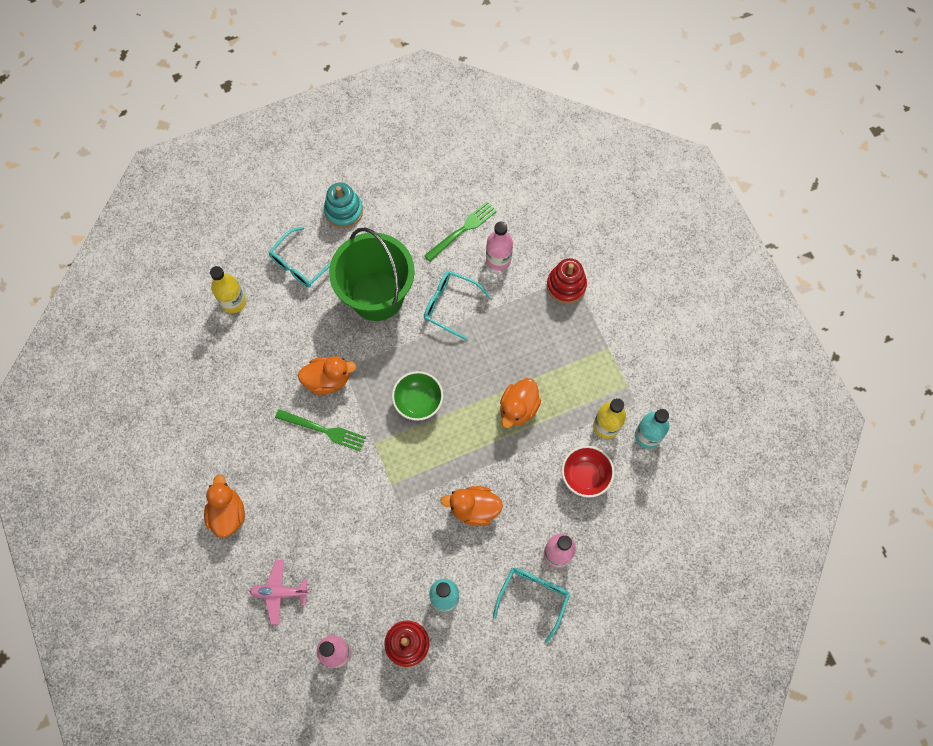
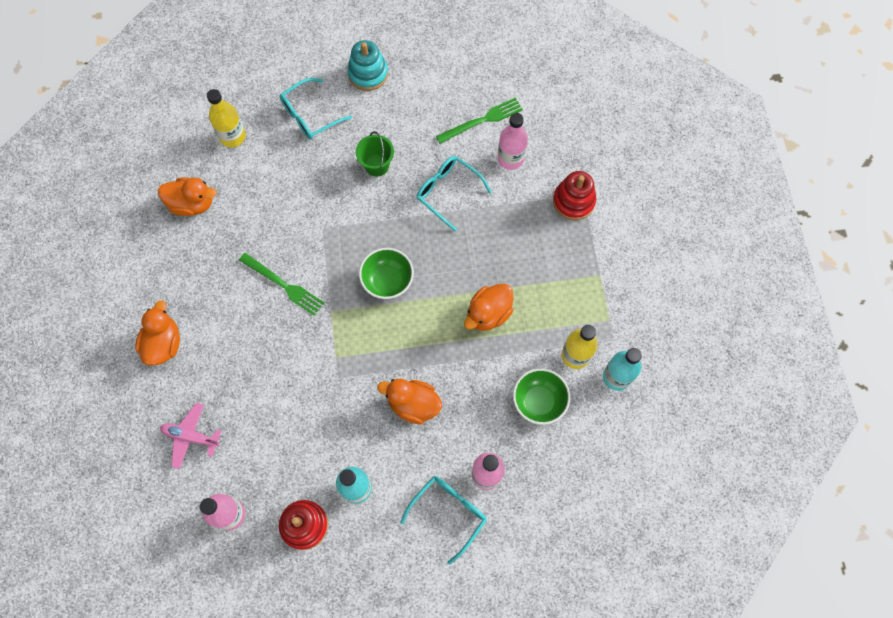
camera: 15 degrees right, 0 degrees up
(328, 380) = (303, 236): orange duck -> orange duck (192, 204)
(377, 296) = (377, 165): green bucket -> green bucket, size x0.44
(585, 476) = (539, 401): red bowl -> green bowl

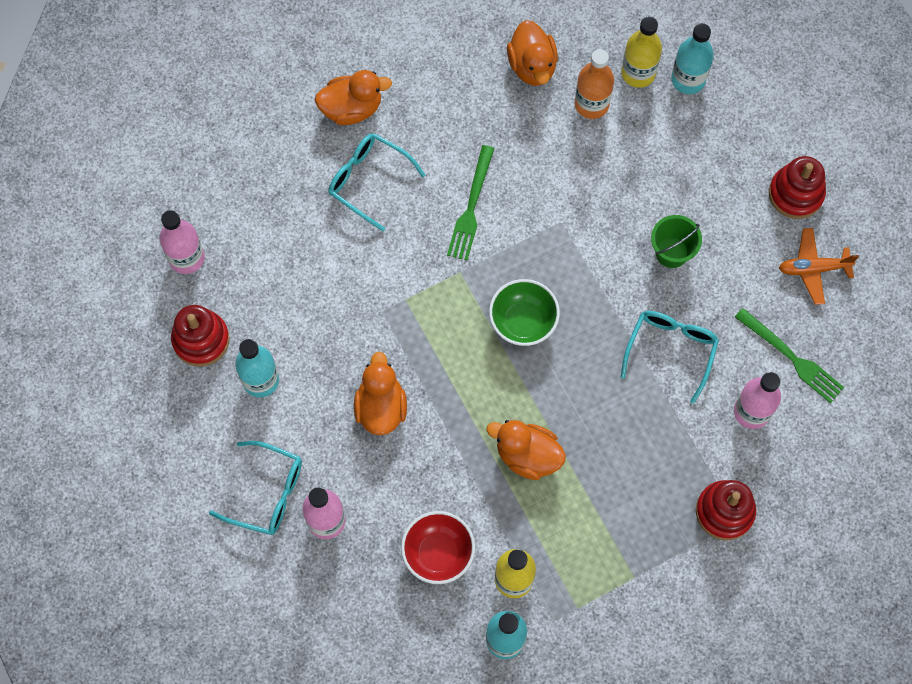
camera: 70 degrees right, 0 degrees up
(191, 437) = (257, 182): pink plane -> none
(242, 175) = (591, 104): none -> orange bottle
(253, 107) = (688, 80): none -> turquoise bottle
(310, 115) = (705, 148): turquoise glasses -> turquoise glasses (368, 181)
(368, 74) = (795, 194): turquoise stacking toy -> red stacking toy
(425, 84) = (813, 269): none -> orange plane
(539, 401) = (438, 553): green bowl -> red bowl

